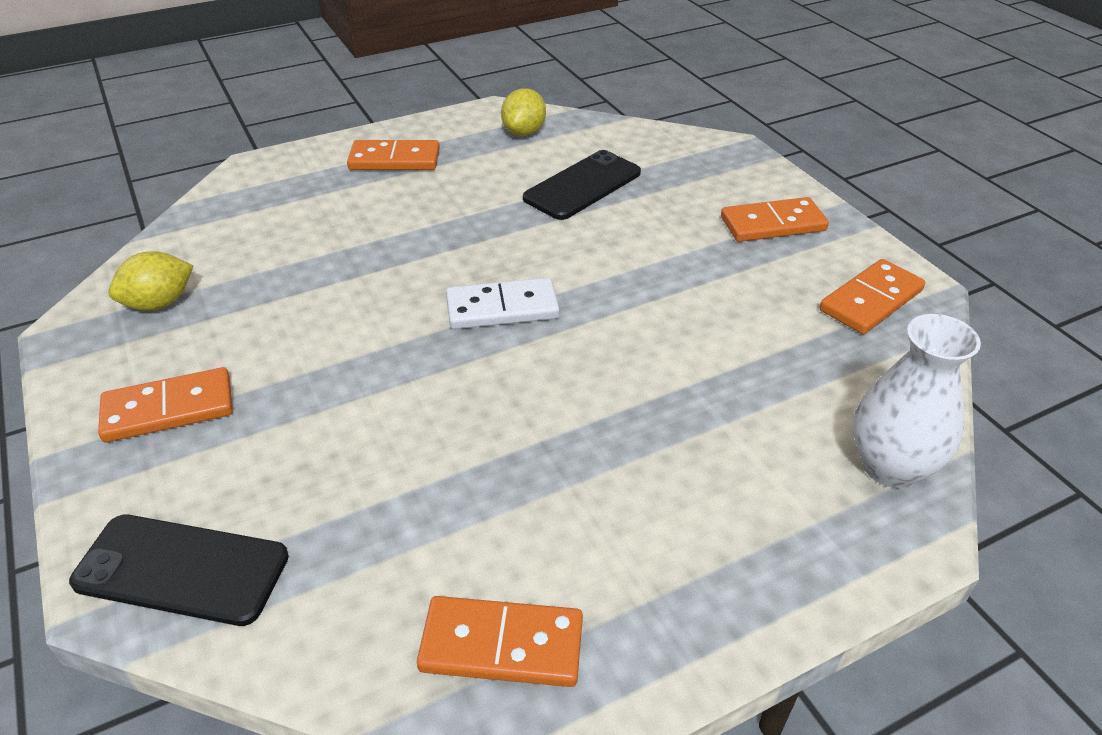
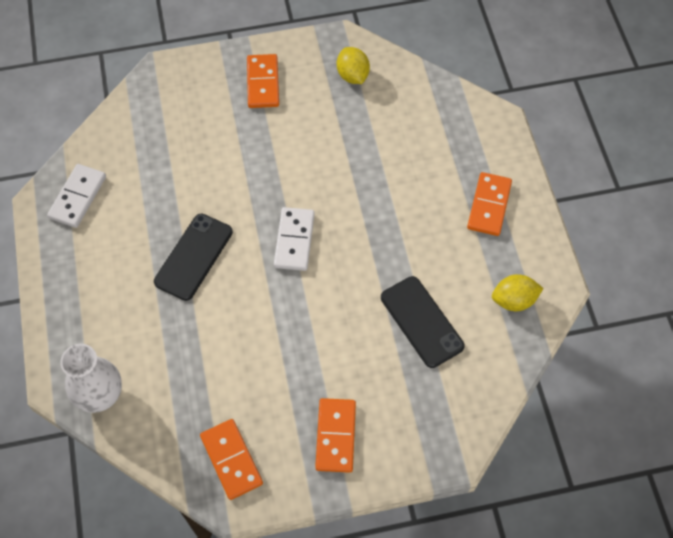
camera: 105 degrees right, 20 degrees up
(181, 570) = (161, 91): black phone -> black phone (193, 257)
(502, 645) = (78, 197): orange domino -> white domino
(524, 132) = (514, 300): yellow lemon -> yellow lemon turned 45 degrees counterclockwise

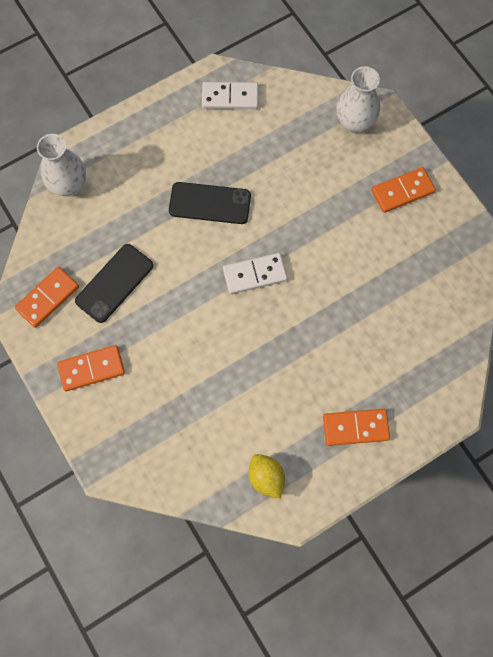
camera: 70 degrees right, 10 degrees up
(168, 96) = (354, 122): none -> white vase
(352, 75) = (445, 263): yellow lemon -> none
(422, 321) = (216, 404): black phone -> black phone (114, 283)

